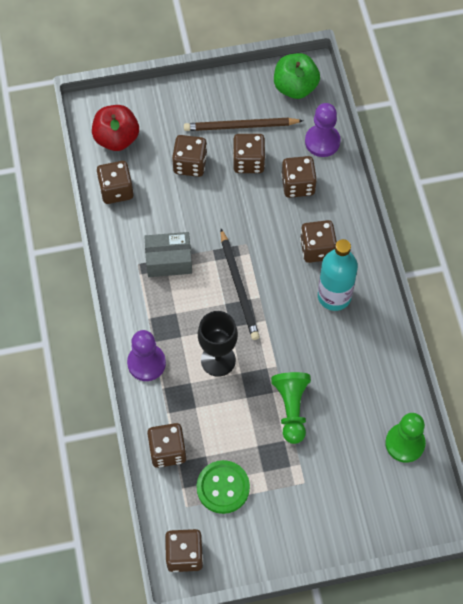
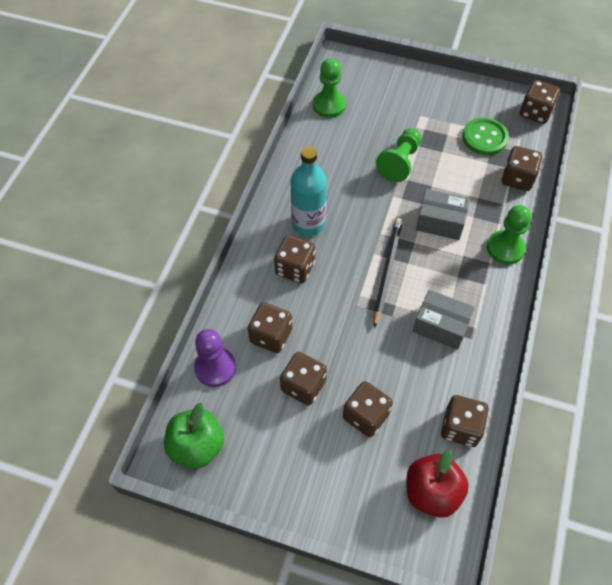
camera: 150 degrees left, 5 degrees down
(146, 363) = (505, 248): purple pawn -> green pawn
(218, 360) = (440, 222): black goblet -> grey box
(240, 126) = (286, 431): brown pencil -> none

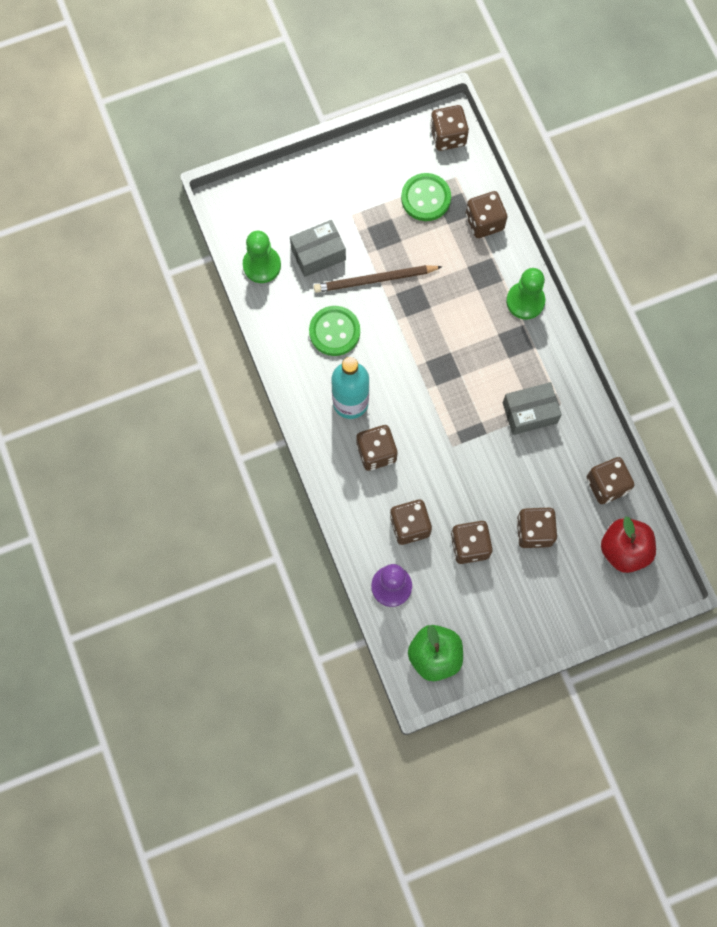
camera: 40 degrees left, 15 degrees up
(340, 174) = (334, 331): none -> green button
(387, 271) = (450, 396): black pencil -> none
(400, 162) = (375, 280): green pawn -> brown pencil
(440, 222) = (455, 316): grey box -> grey box (318, 254)

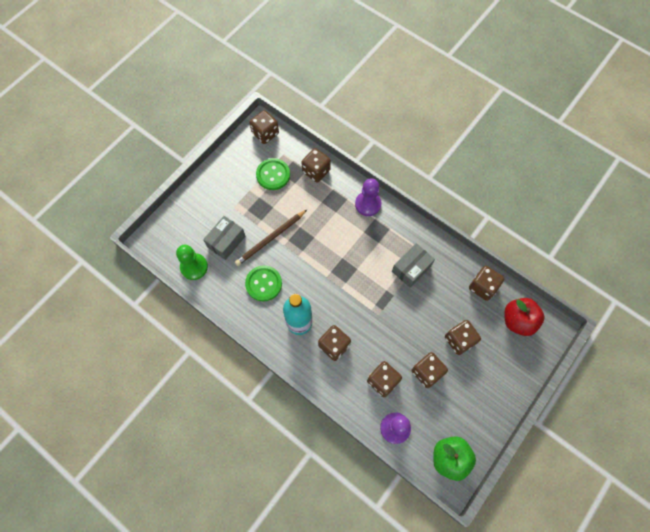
camera: 30 degrees left, 5 degrees down
(525, 301) = (368, 204): green pawn -> purple pawn

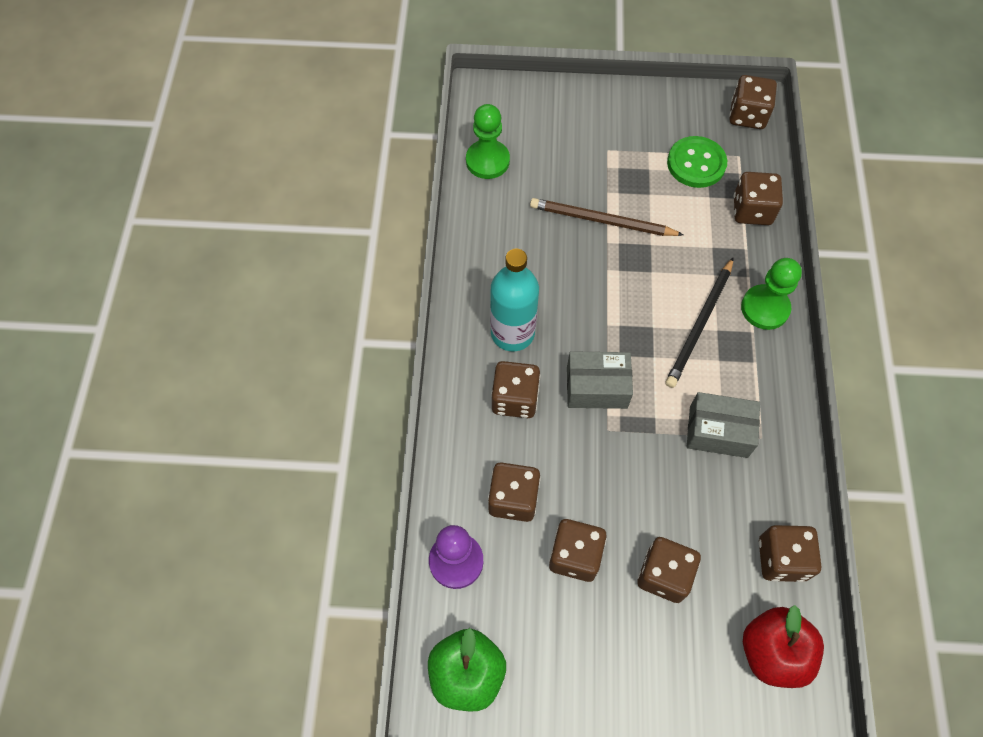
camera: 55 degrees right, 5 degrees down
(226, 241) = (553, 173): grey box -> grey box (596, 387)
(263, 284) = (531, 254): green button -> none
(356, 237) = (700, 325): none -> black pencil
(368, 204) = (765, 308): purple pawn -> green pawn

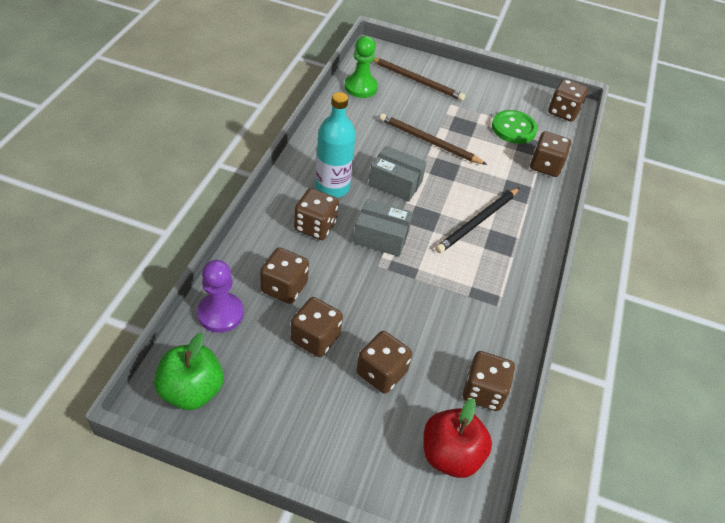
camera: 10 degrees right, 15 degrees down
(552, 125) = (416, 80): none -> brown pencil
(718, 431) = (465, 292): grey box -> grey box (395, 183)
(765, 308) = (533, 226): green pawn -> none

